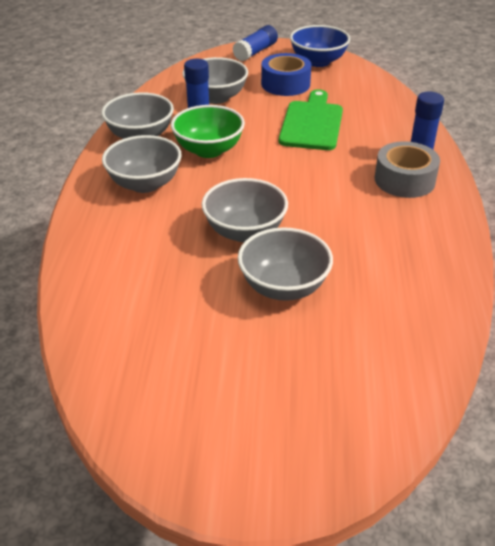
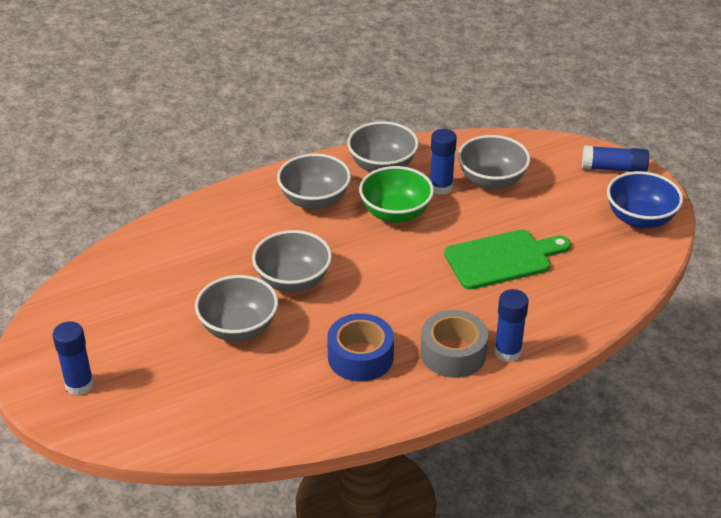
camera: 60 degrees right, 0 degrees up
(284, 444) = (79, 385): none -> blue glue stick
(285, 84) = (564, 214): blue tape -> blue tape (360, 357)

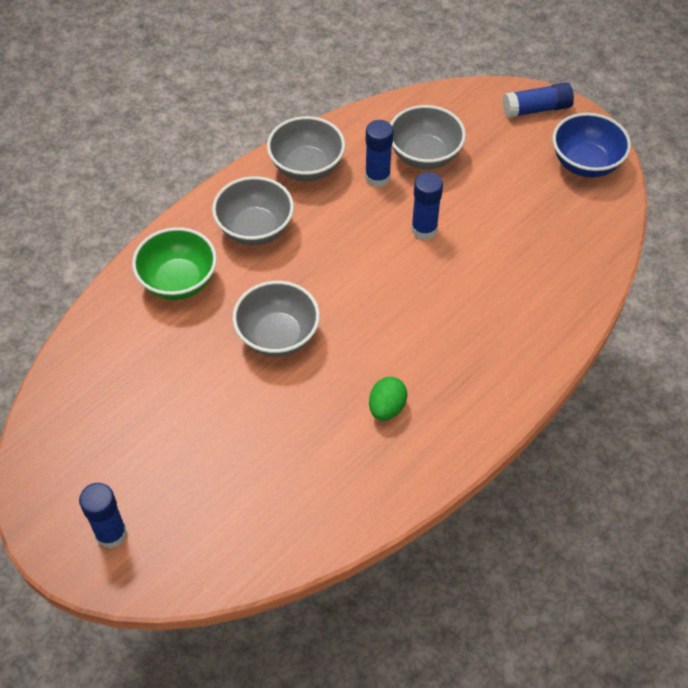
camera: 20 degrees left, 15 degrees up
(239, 328) = (247, 411): grey bowl -> none
(360, 357) = (386, 408): blue tape -> green egg
(395, 213) = (346, 222): green bowl -> green bowl (178, 281)
(453, 353) = (475, 375): grey tape -> none
(502, 259) = (475, 248): green cutting board -> none
(507, 352) = (526, 358): blue glue stick -> blue glue stick (424, 229)

